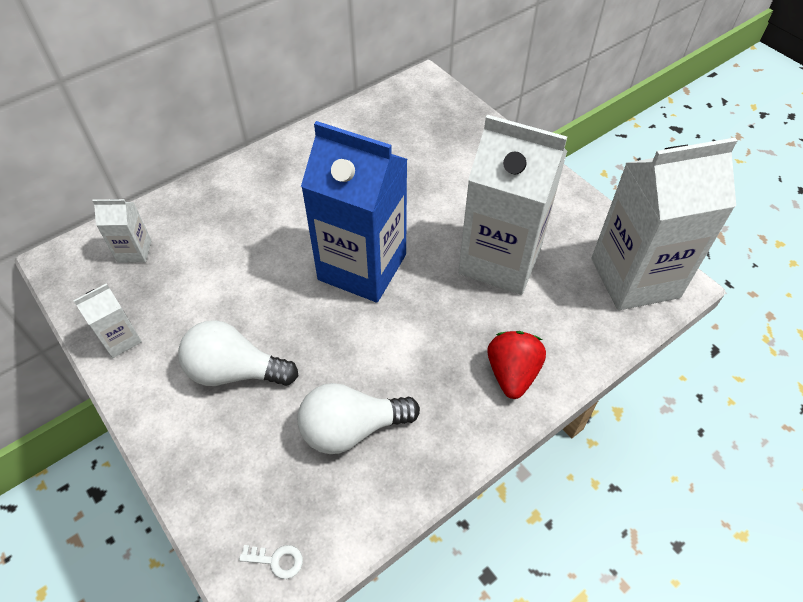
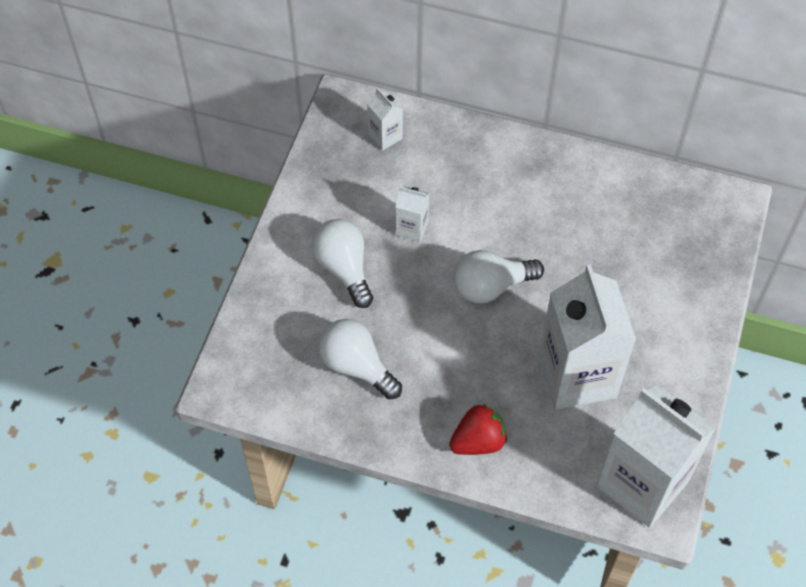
camera: 55 degrees right, 5 degrees up
(121, 339) = (314, 186): white carton -> white carton (412, 228)
(277, 560) = (243, 382): white key -> none
(362, 267) = (491, 286): blue carton -> white light bulb

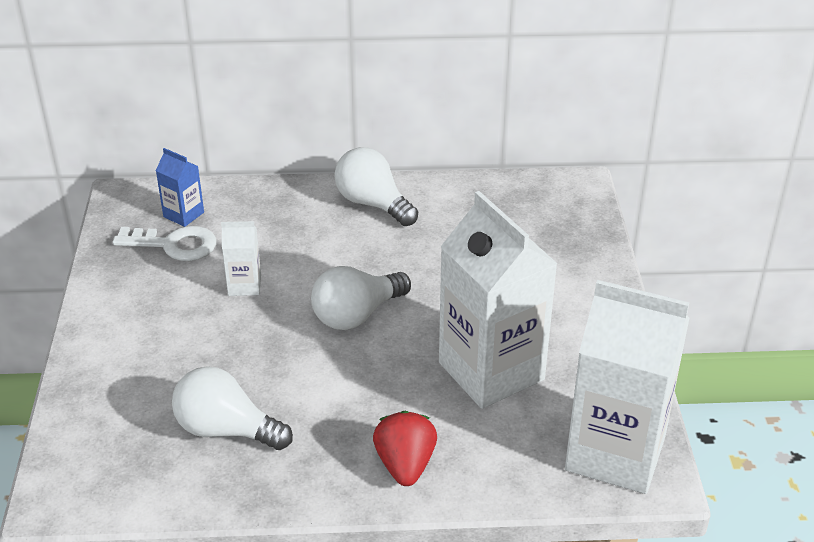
camera: 20 degrees left, 20 degrees down
(344, 268) = (177, 340): white light bulb -> white light bulb (373, 204)
(369, 168) = (174, 244): none -> white key
(385, 136) = (183, 214): white carton -> blue carton
(478, 441) = (405, 465): red strawberry -> red strawberry turned 45 degrees counterclockwise

